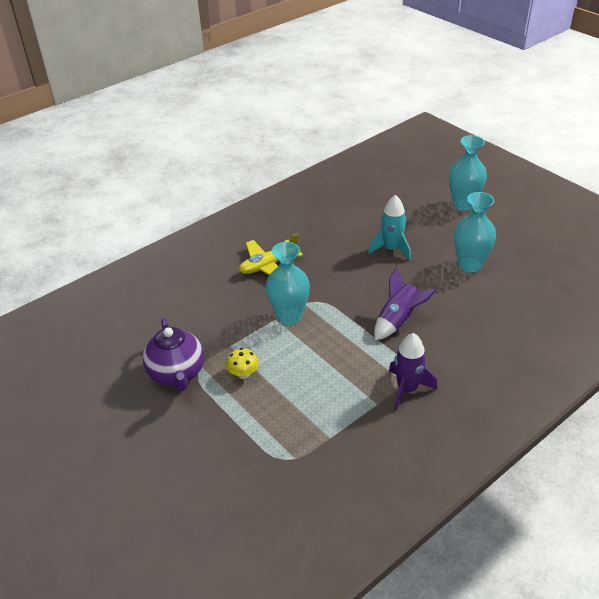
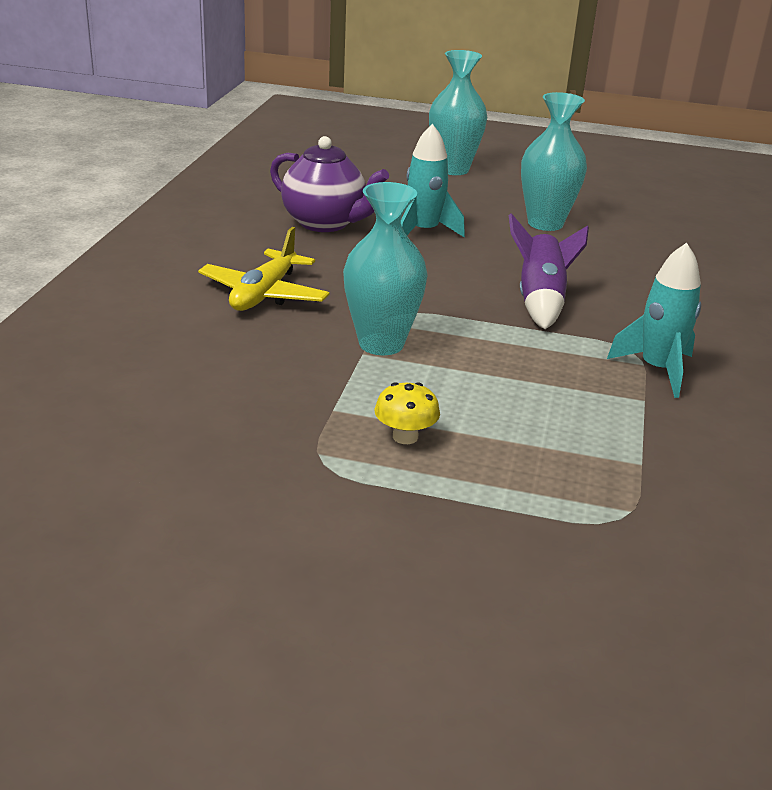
camera: 40 degrees left, 10 degrees down
(177, 374) = (289, 480): purple teapot -> purple teapot (325, 223)
(407, 389) = (657, 370): purple rocket -> turquoise rocket

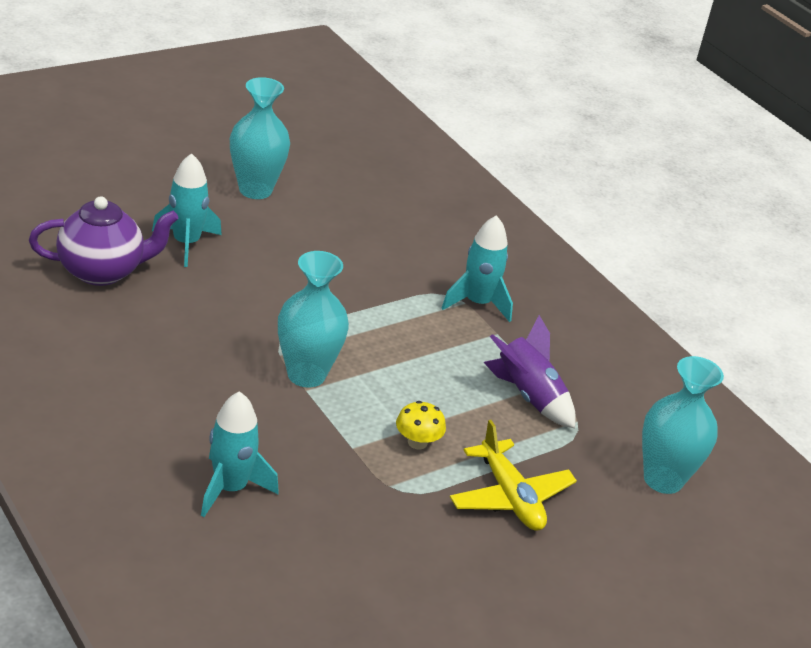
camera: 50 degrees left, 5 degrees up
(174, 382) = (230, 488): none -> turquoise rocket
(264, 294) = (168, 373): yellow plane -> yellow plane (510, 497)
(453, 169) = (110, 153): turquoise vase -> turquoise vase (663, 479)
(540, 301) = (348, 277): purple rocket -> purple rocket (528, 396)

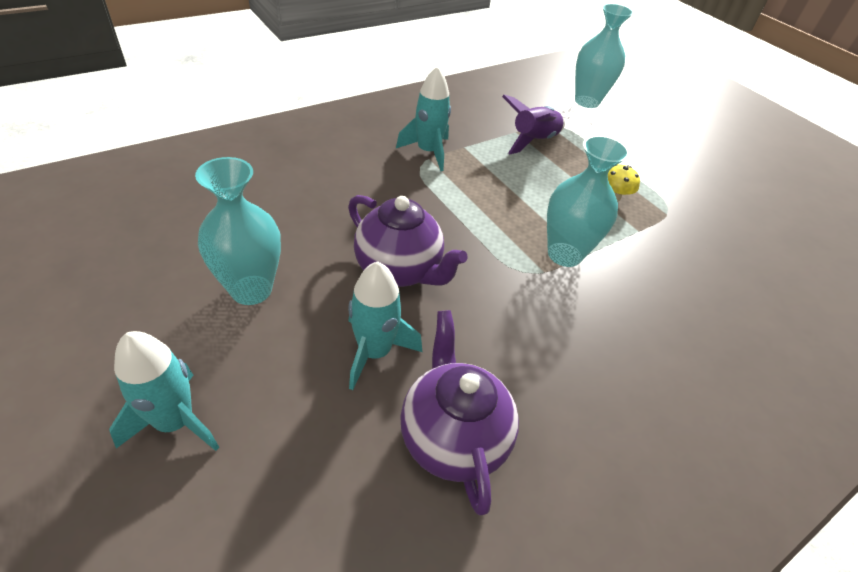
camera: 90 degrees left, 10 degrees up
(230, 488) = (731, 303): turquoise rocket -> turquoise rocket (175, 421)
(279, 264) = (399, 270): none -> purple teapot
(510, 497) = (641, 160): yellow plane -> none

